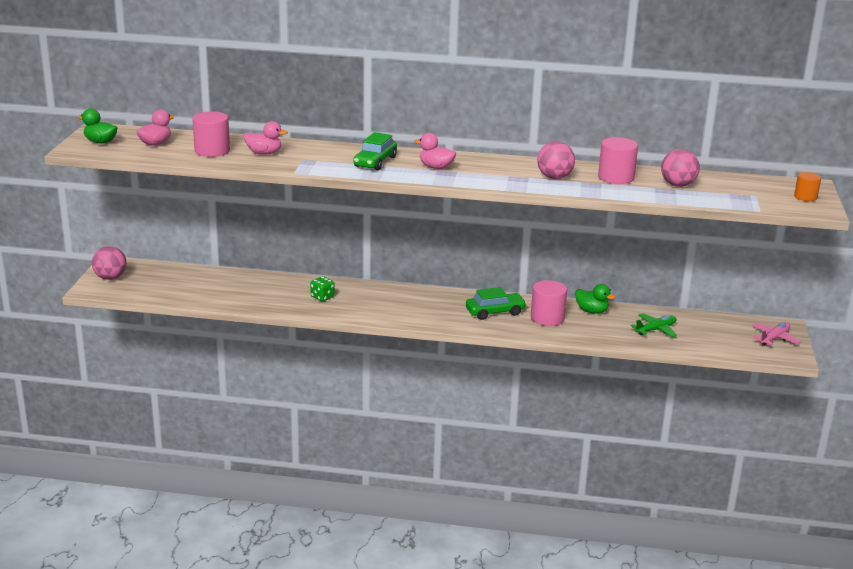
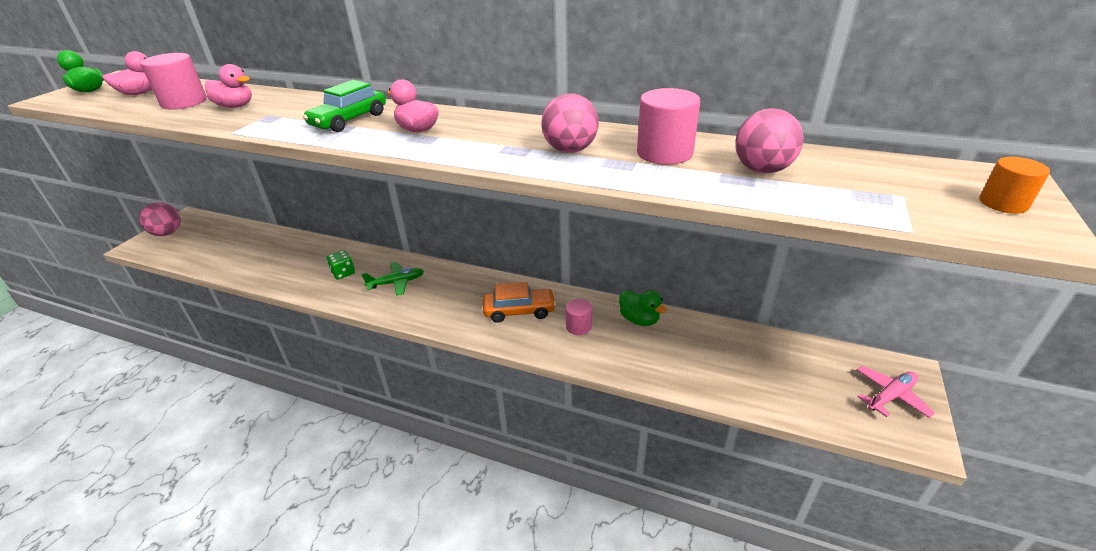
camera: 15 degrees right, 10 degrees up
(495, 312) = (519, 311): green car -> orange car
(547, 318) = (578, 326): pink cylinder -> pink cylinder, size x0.61
(655, 330) = (715, 361): green plane -> green plane (396, 283)

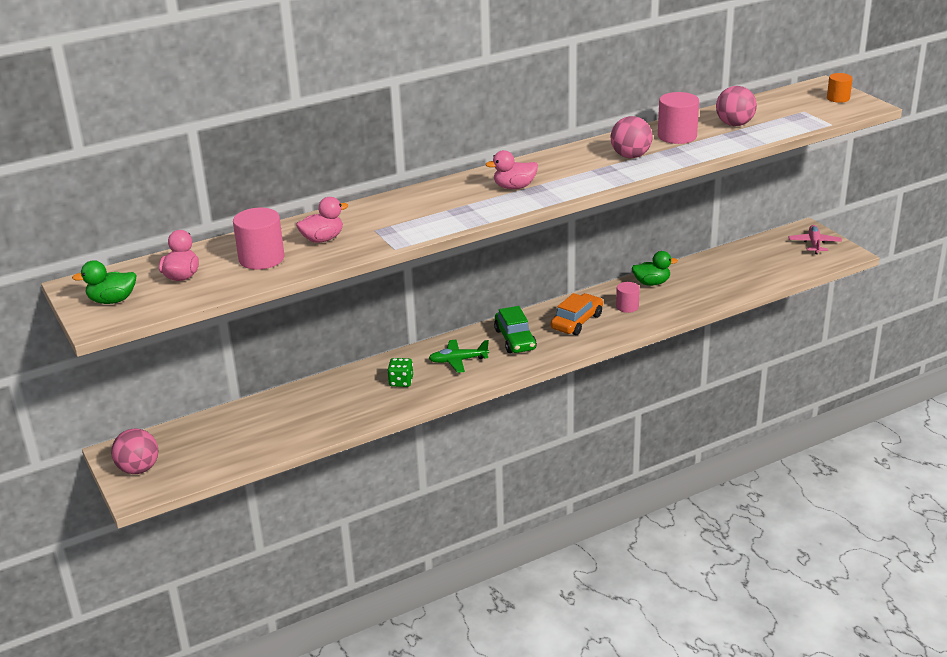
camera: 50 degrees left, 5 degrees down
(349, 120) = (449, 204): green car -> green car (515, 339)
(396, 283) = (458, 361): green plane -> green plane turned 120 degrees counterclockwise

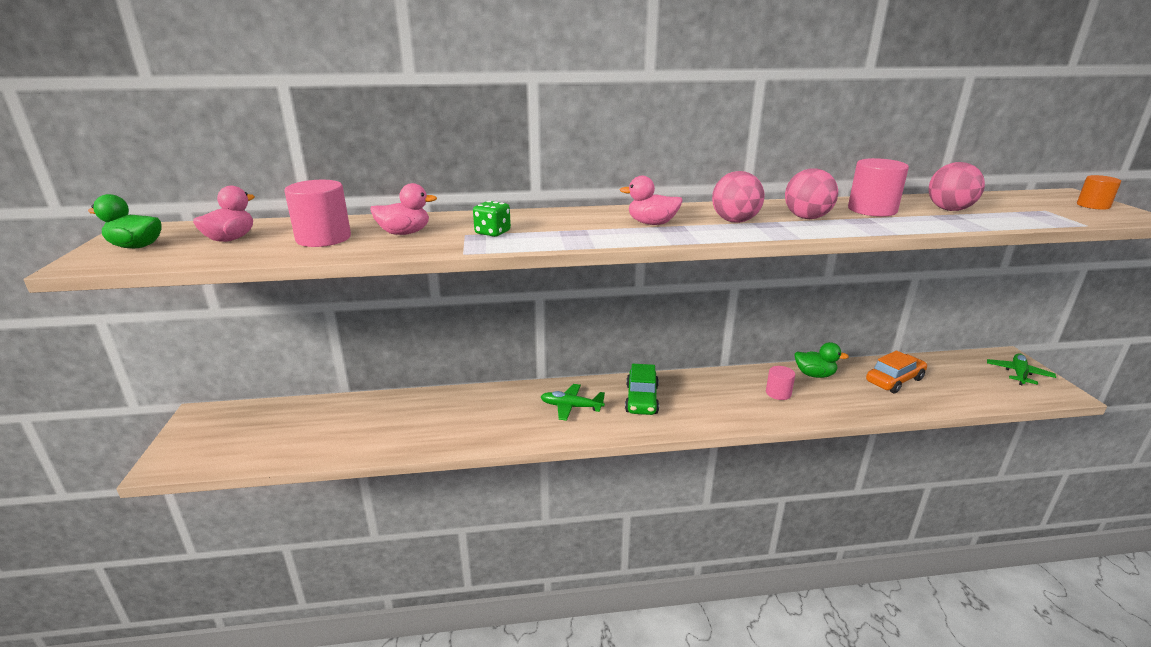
camera: 20 degrees right, 5 degrees down
(138, 469) = (196, 438): pink ball -> pink ball (735, 221)
(401, 382) = (501, 414): green dice -> green dice (492, 232)
(577, 322) = (716, 396): orange car -> orange car (894, 380)
(814, 244) = (1018, 374): pink plane -> green plane

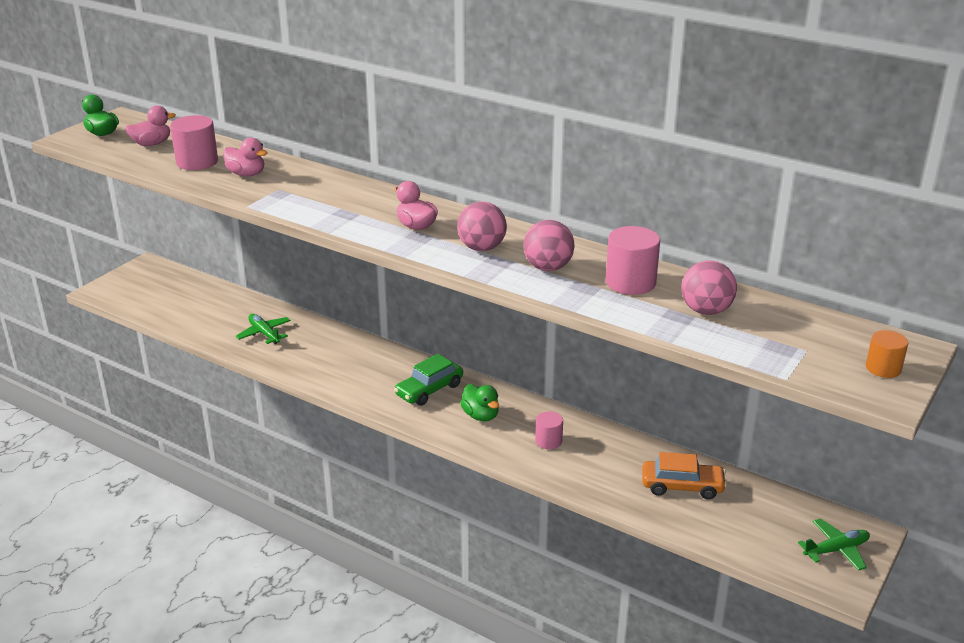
camera: 40 degrees right, 5 degrees up
(492, 232) = (296, 194): green dice -> none
(571, 407) = (369, 370): green plane -> green plane (264, 333)
(814, 375) = (614, 444): green duck -> green duck (481, 416)

